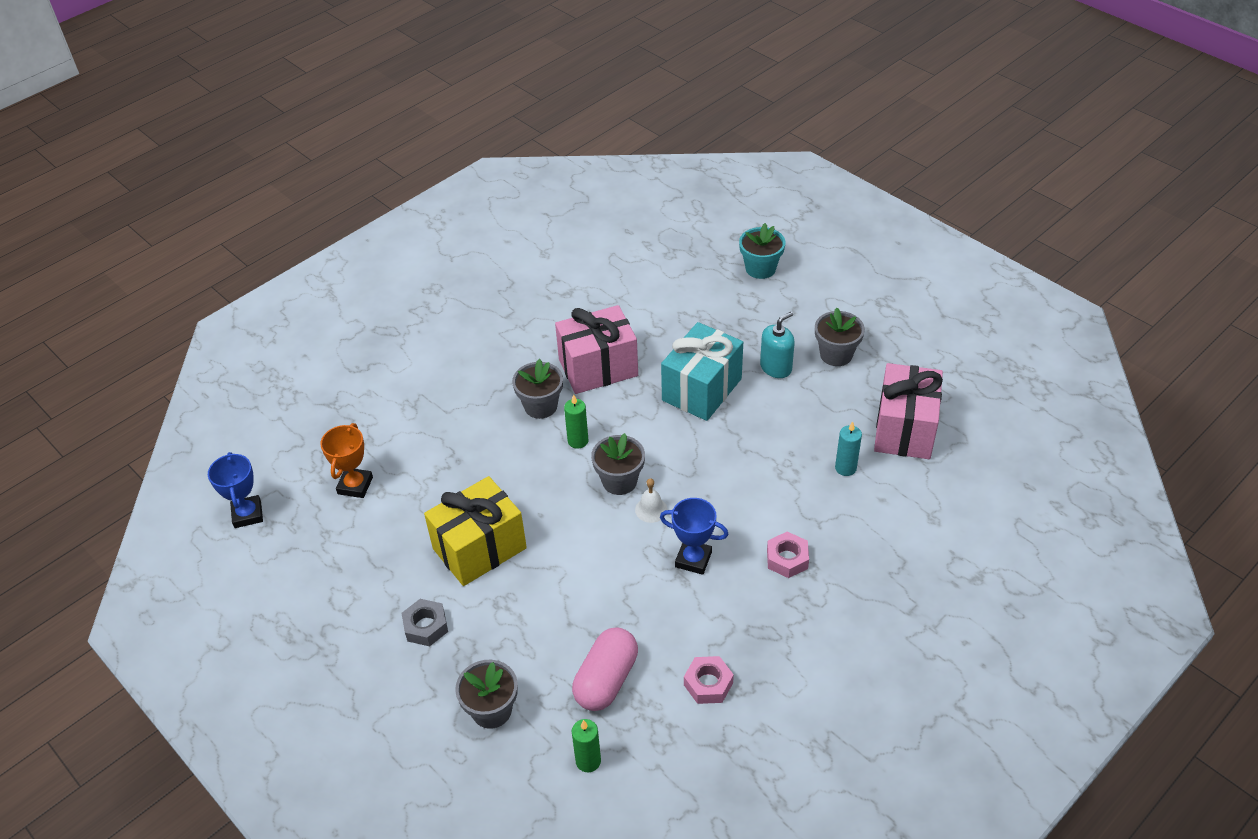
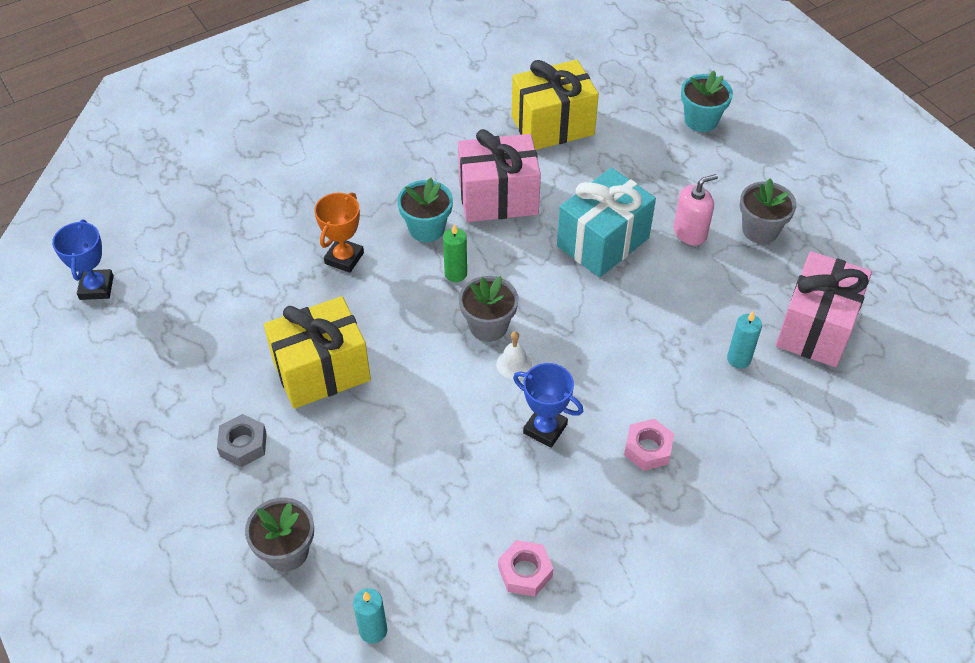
camera: 10 degrees right, 5 degrees up
(355, 485) = (212, 278): orange trophy -> orange trophy (344, 258)
(540, 406) = (426, 228): grey flower pot -> turquoise flower pot
(588, 761) = (373, 630): green candle -> turquoise candle
(606, 680) = (416, 544): pink capsule -> none
(630, 295) = (552, 125): none -> yellow gift
(776, 367) = (690, 232): turquoise soap dispenser -> pink soap dispenser

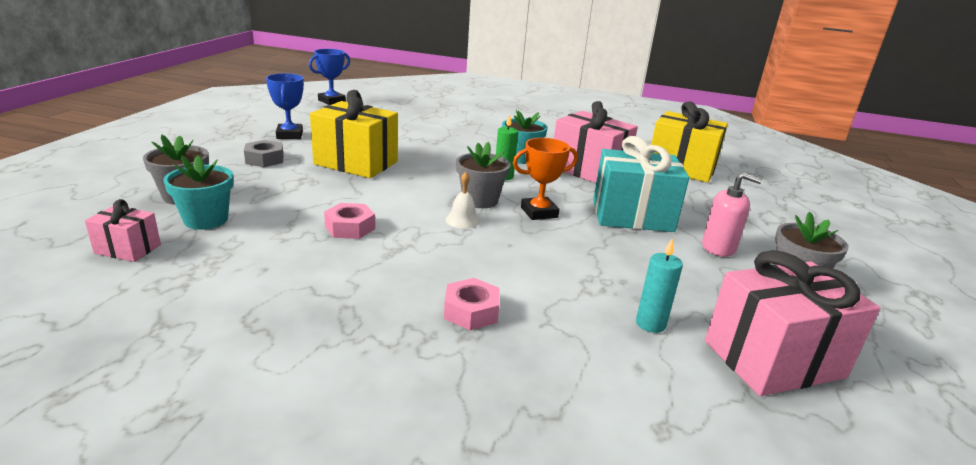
camera: 45 degrees right, 25 degrees down
(344, 258) = (454, 144): orange trophy -> orange trophy (539, 212)
(373, 630) = (128, 249): turquoise candle -> pink gift
(525, 572) = (252, 297): pink nut -> pink nut (350, 227)
(545, 429) = (420, 253): blue trophy -> blue trophy (289, 135)
(701, 120) = (817, 215): turquoise flower pot -> turquoise flower pot (206, 220)

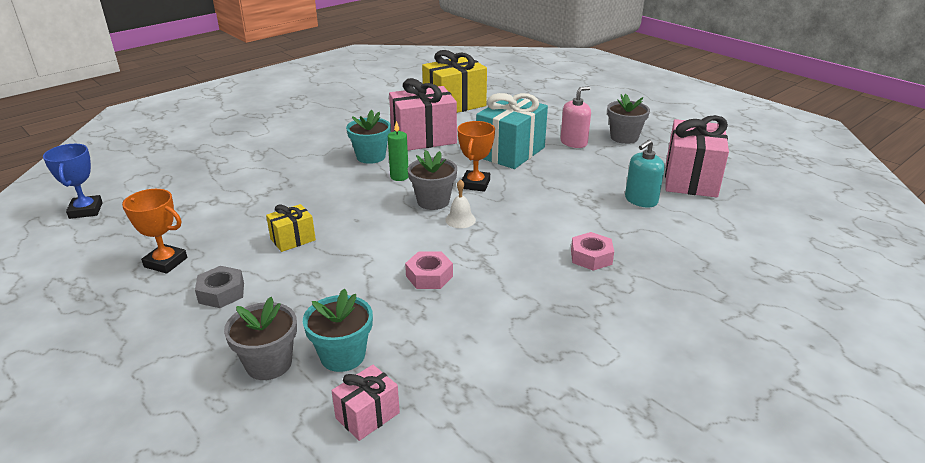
camera: 55 degrees left, 5 degrees up
(289, 135) = (165, 262): blue trophy -> orange trophy
(356, 163) = (293, 239): yellow gift -> yellow gift, size x0.50
(650, 324) = (641, 200): turquoise candle -> turquoise soap dispenser

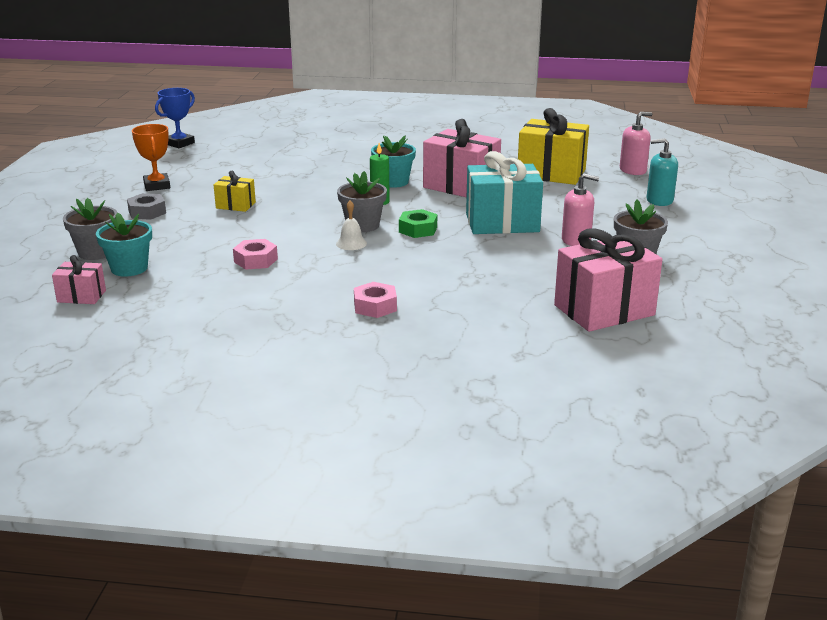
camera: 50 degrees right, 5 degrees down
(475, 184) = (418, 229): orange trophy -> green nut
(492, 83) = (633, 170): none -> pink soap dispenser
(641, 200) = (514, 299): turquoise soap dispenser -> turquoise soap dispenser (659, 200)

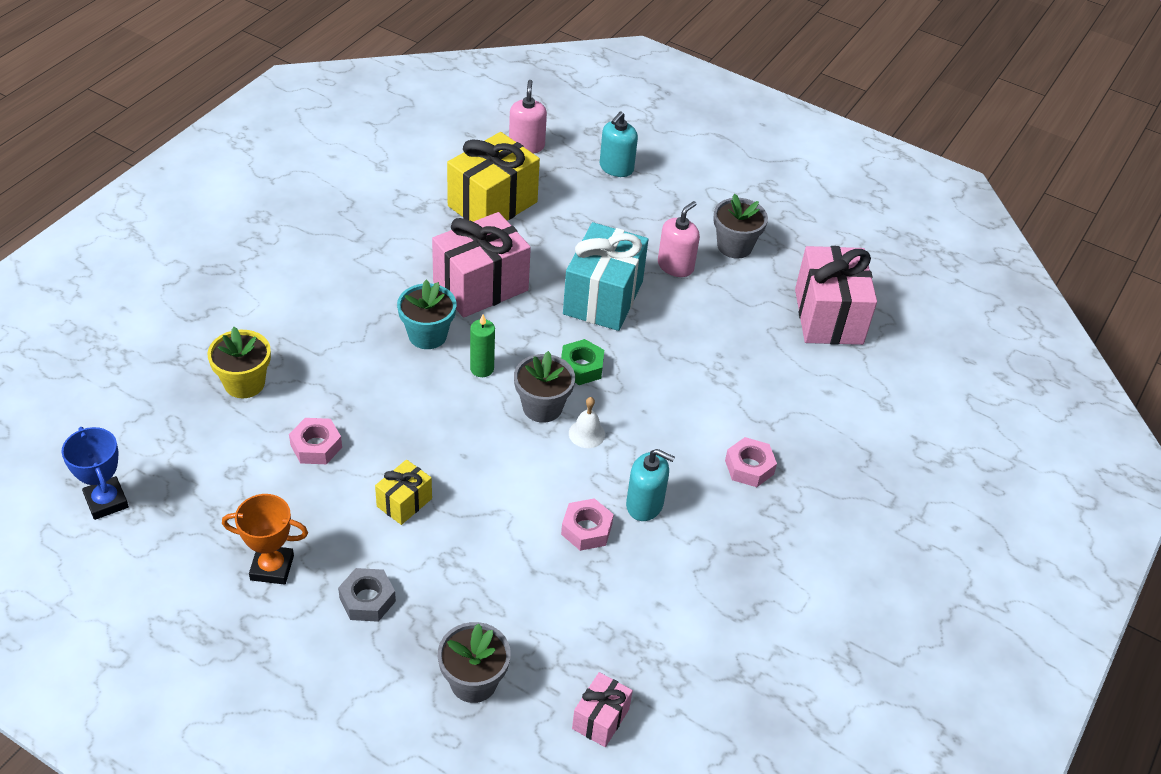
camera: 70 degrees left, 20 degrees up
(129, 268) = (543, 655): turquoise flower pot -> none
(263, 175) = (316, 446): none -> pink nut
(297, 275) = (644, 504): none -> turquoise soap dispenser
(298, 150) = (244, 383): none -> yellow flower pot

